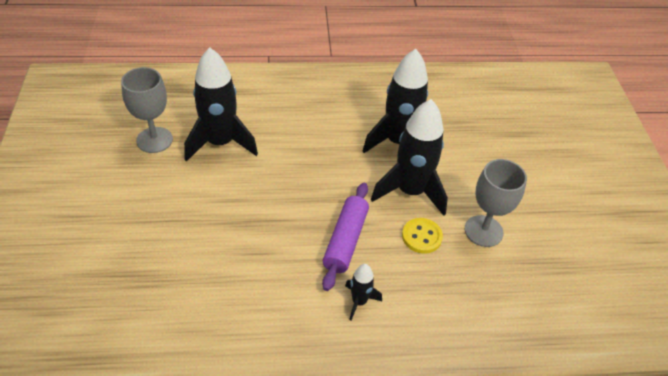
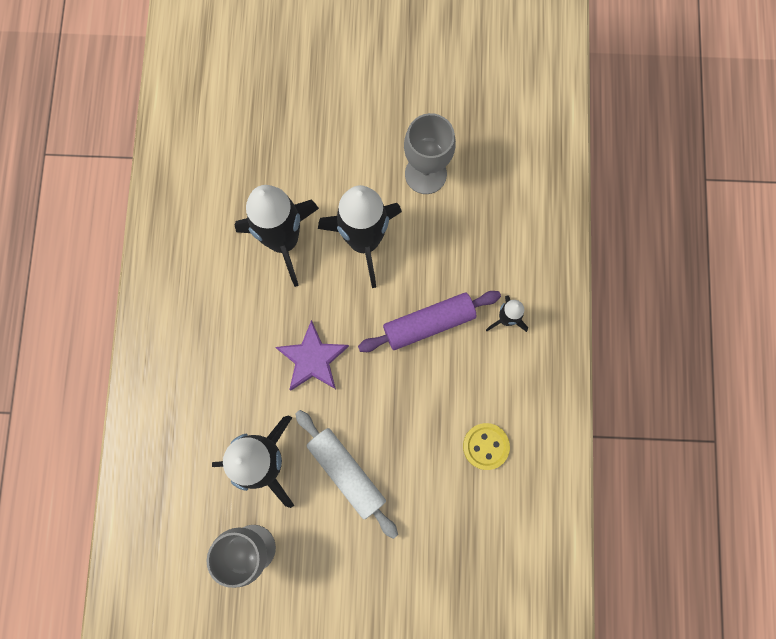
camera: 80 degrees left, 30 degrees up
(211, 192) = (346, 473): none -> white rolling pin
(304, 165) = (312, 359): none -> purple star
(345, 241) = (429, 323): purple rolling pin -> purple rolling pin turned 45 degrees counterclockwise
(421, 237) = (429, 241): yellow button -> yellow button (485, 446)

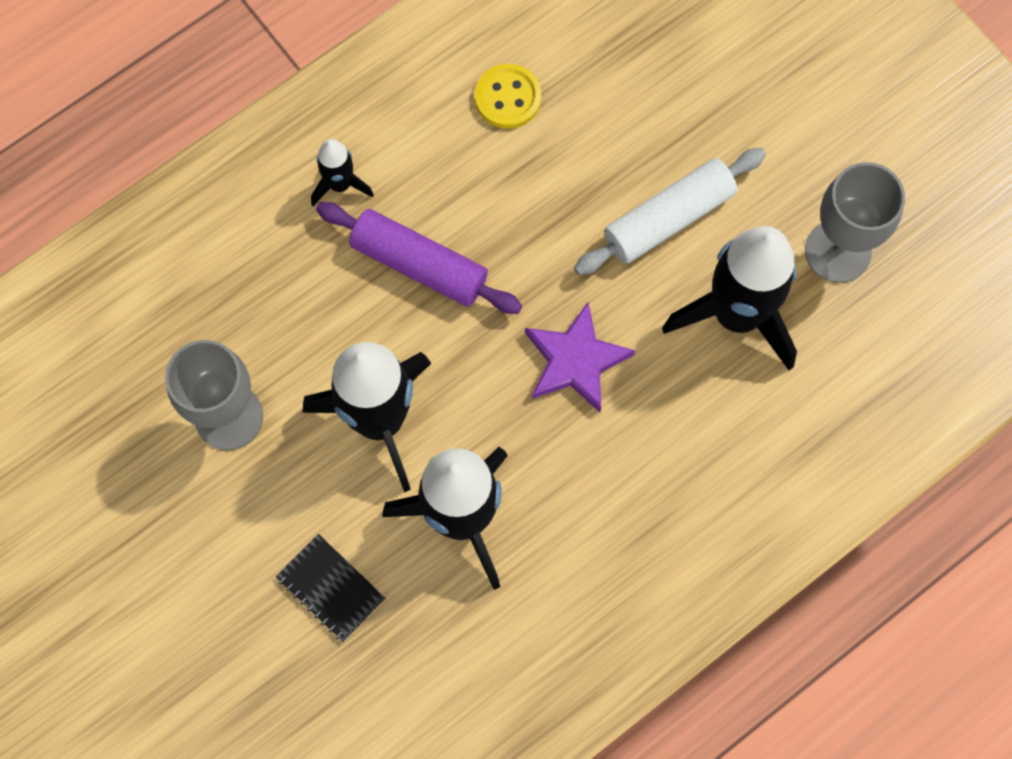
camera: 130 degrees left, 5 degrees down
(302, 157) = (331, 588): none -> black notebook
(346, 473) = (668, 218): white rolling pin -> white rolling pin turned 45 degrees clockwise

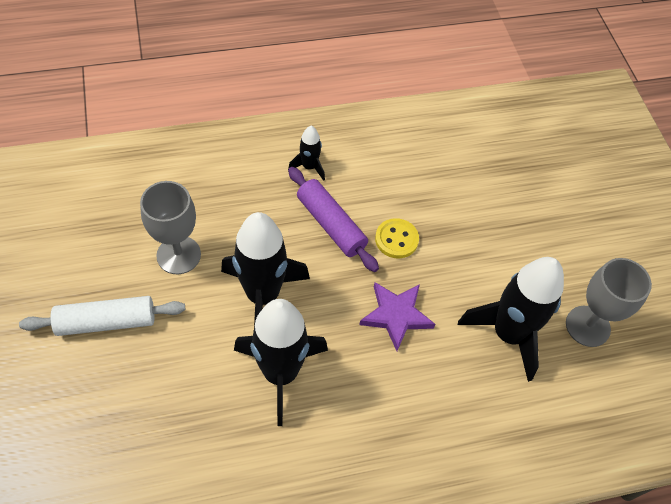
camera: 20 degrees right, 15 degrees down
(331, 588) = (179, 377): black notebook -> none
(508, 98) = (425, 164): yellow button -> yellow button (396, 239)
(668, 218) = (489, 263): white rolling pin -> white rolling pin (106, 322)

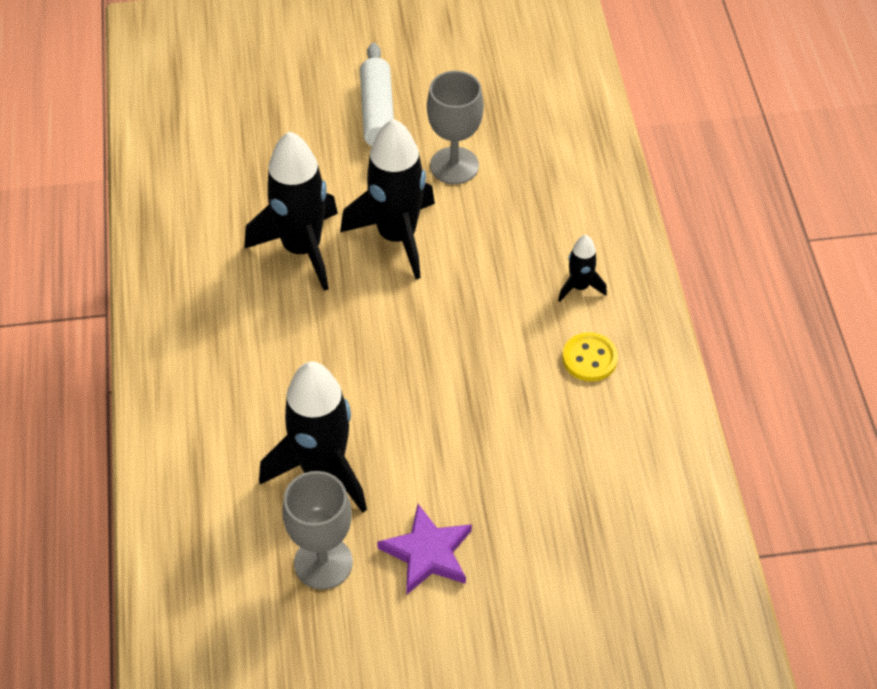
camera: 100 degrees right, 5 degrees down
(331, 224) = (490, 304): purple rolling pin -> none
(396, 239) = (465, 369): yellow button -> yellow button (589, 358)
(396, 315) = (359, 358): purple star -> purple star (427, 553)

